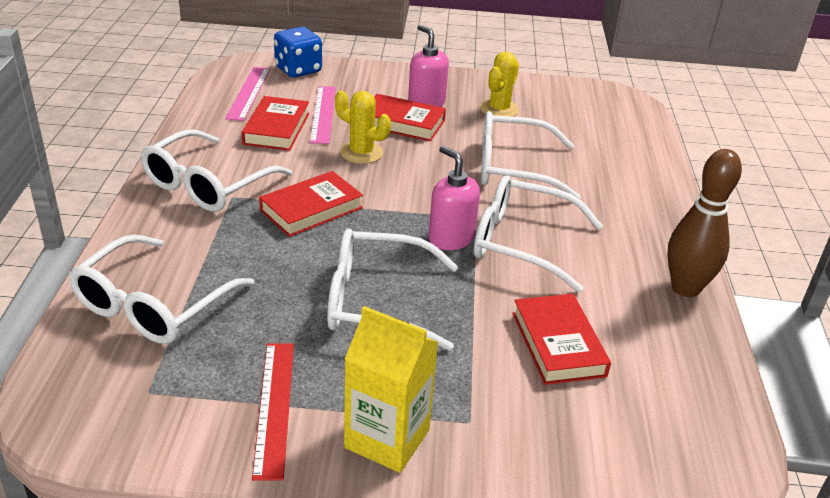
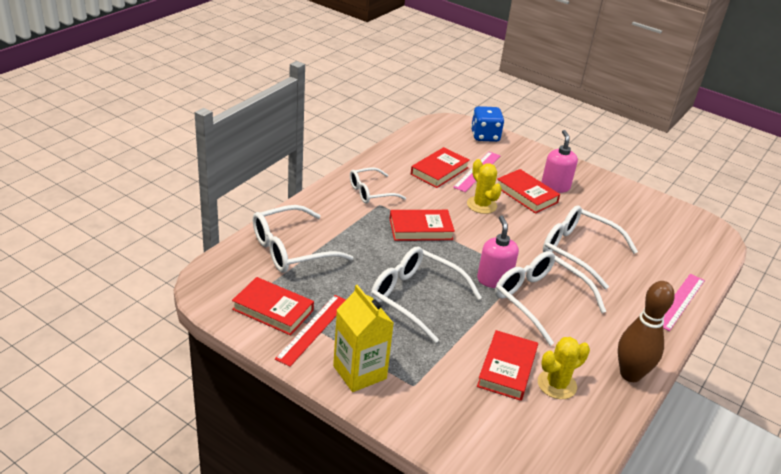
camera: 30 degrees right, 0 degrees up
(192, 406) = (273, 310): none -> red book
(207, 185) = (370, 192): white glasses -> white glasses, size x0.64
(248, 93) = (440, 142): pink ruler -> pink ruler (679, 301)
(499, 109) = (605, 208): yellow cactus -> yellow cactus (557, 384)

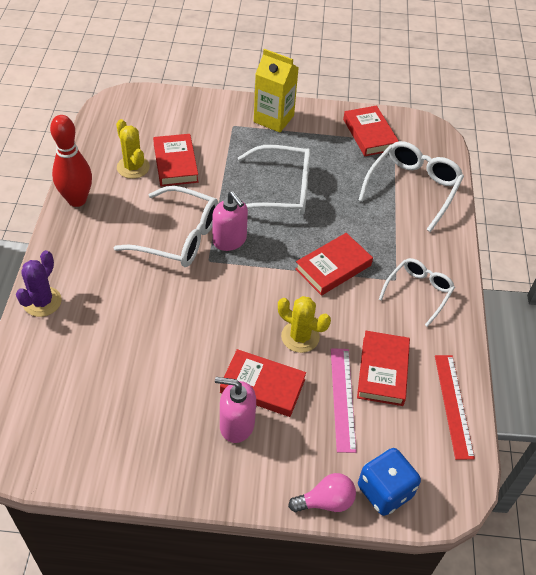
camera: 150 degrees right, 15 degrees up
(273, 310) = (369, 134): red book -> red book turned 75 degrees clockwise
(313, 329) = (329, 133): red ruler -> red ruler (453, 405)
(521, 145) = (325, 501): none -> pink light bulb
(555, 186) = (236, 425): pink soap dispenser -> pink soap dispenser turned 135 degrees clockwise
(557, 384) = (133, 167): yellow cactus -> yellow cactus turned 60 degrees counterclockwise
(578, 251) = (166, 319): white glasses -> none
(630, 374) = (77, 200): brown bowling pin -> red bowling pin
(679, 301) = (42, 302): pink ruler -> purple cactus

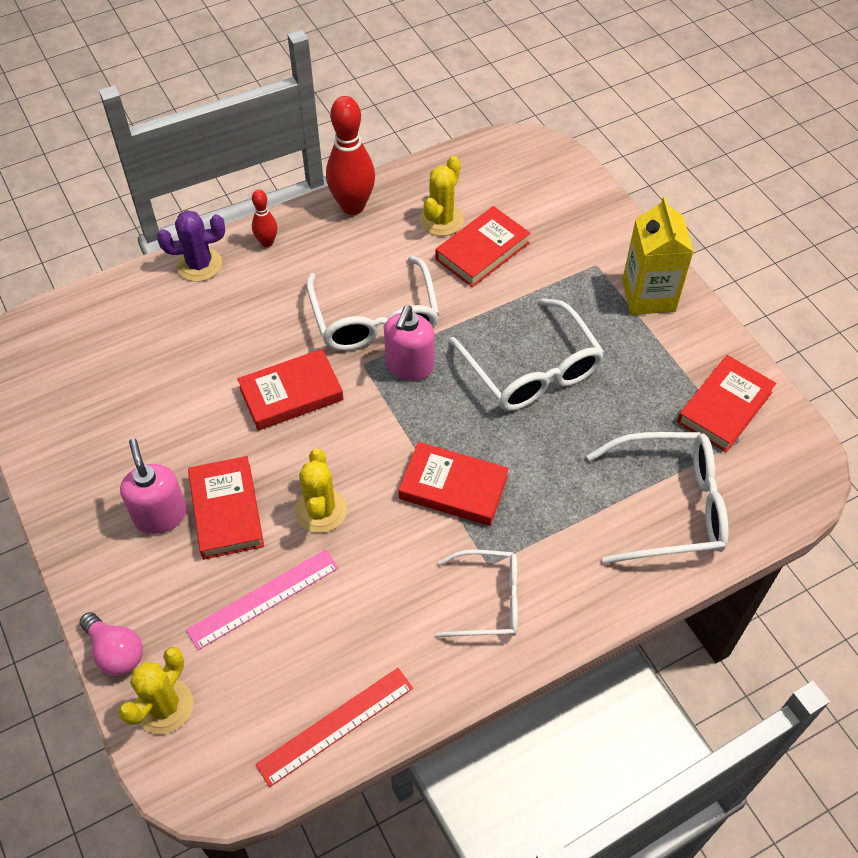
camera: 60 degrees right, 5 degrees up
(61, 257) = (267, 242): none -> red bowling pin
(382, 371) = (332, 621): red book -> red book (291, 394)
(384, 491) = (164, 706): blue dice -> yellow cactus

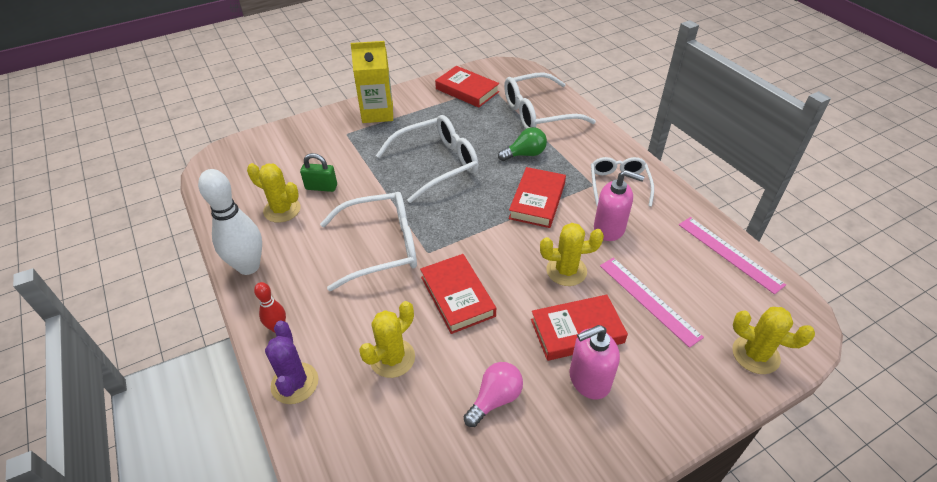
camera: 90 degrees left, 10 degrees down
(116, 652) = (724, 396): pink light bulb -> pink light bulb (495, 399)
(216, 338) = (392, 358): none -> yellow cactus
(335, 725) = (729, 254): red ruler -> pink ruler
(353, 206) = (248, 266): red bowling pin -> white bowling pin
(409, 366) = (431, 225): pink soap dispenser -> pink soap dispenser (609, 228)
(482, 251) = (321, 187): red book -> green padlock
(558, 479) = (525, 154): none -> green light bulb
(669, 506) = (538, 113): white glasses -> white glasses turned 105 degrees counterclockwise

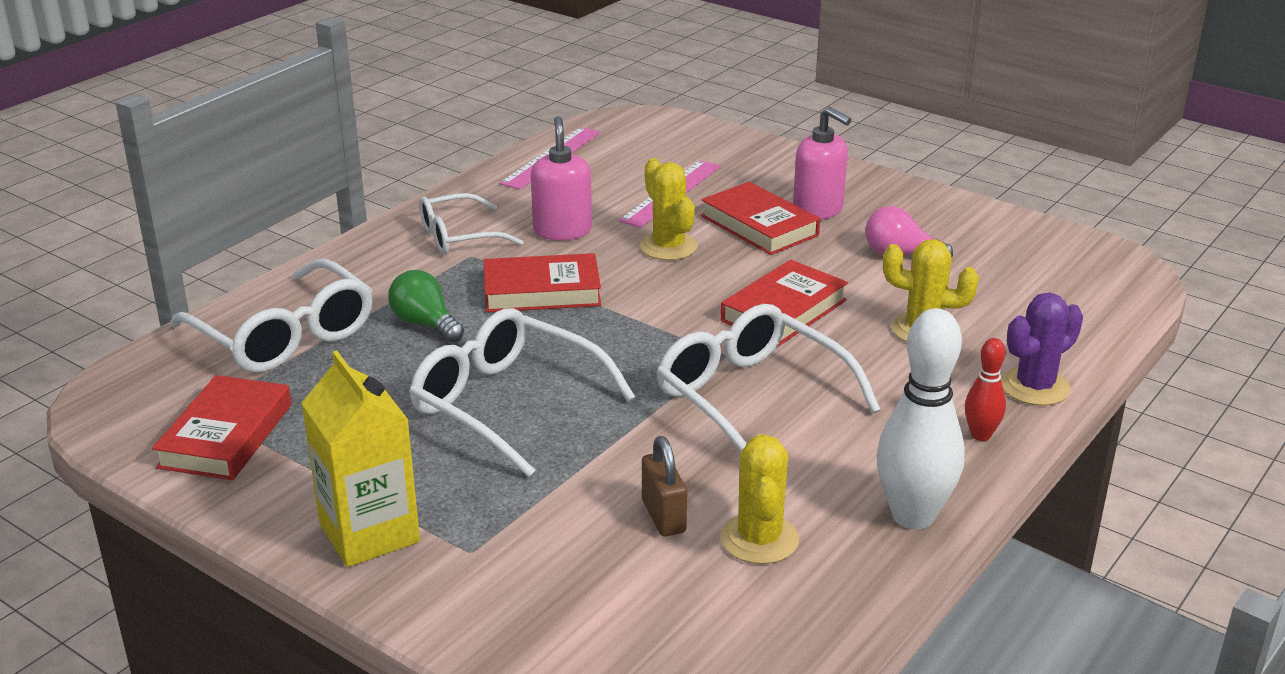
camera: 115 degrees left, 15 degrees down
(321, 187) = (663, 516): green padlock -> brown padlock
(755, 354) = (697, 137): yellow cactus -> none

